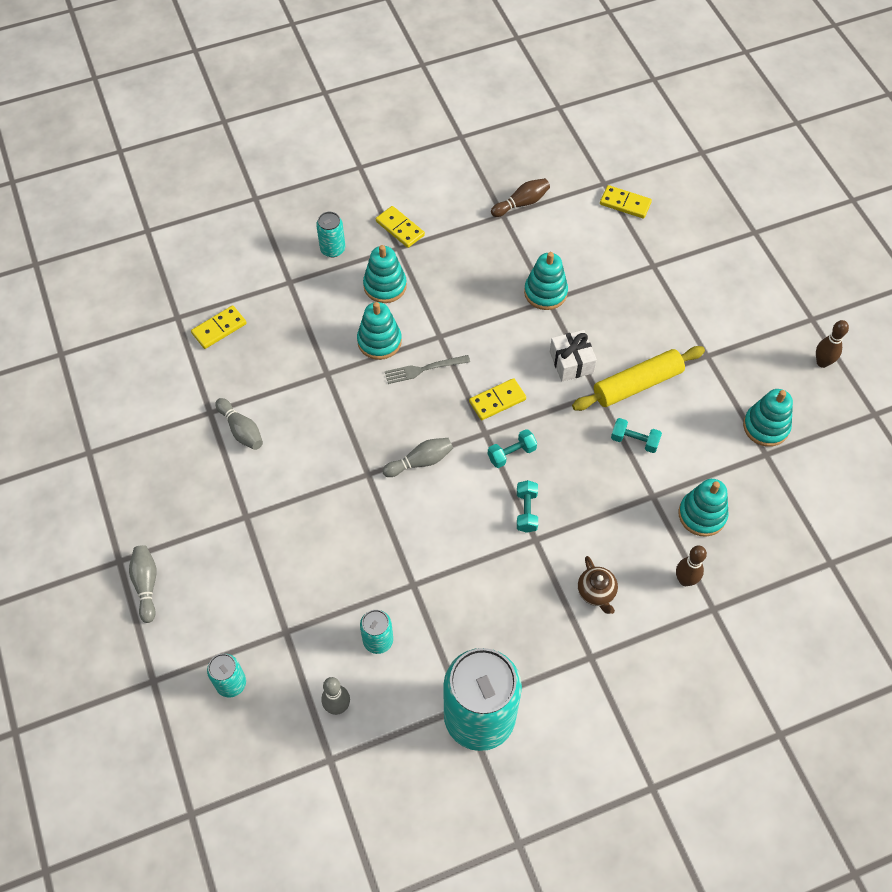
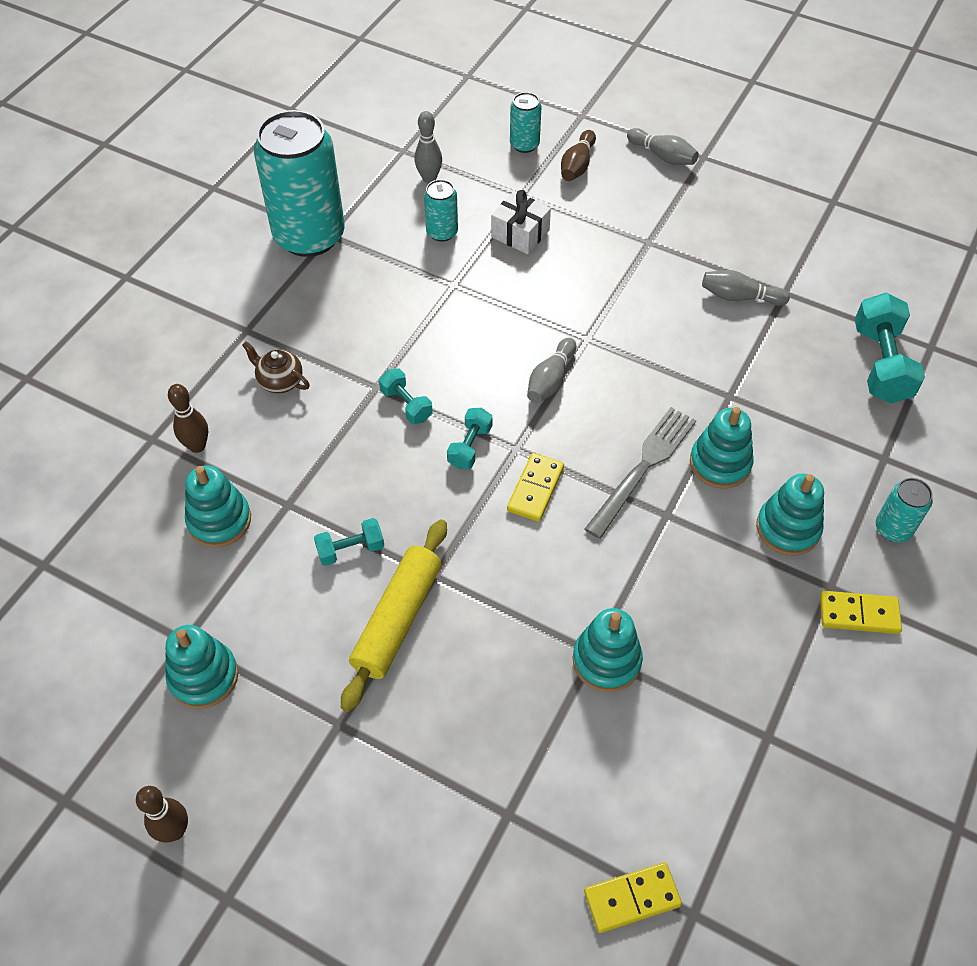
camera: 140 degrees right, 5 degrees down
(219, 328) = (880, 364): yellow domino -> turquoise dumbbell
(423, 369) = (643, 467): grey fork -> grey fork, size x1.50
(521, 203) = (764, 776): brown bowling pin -> brown bowling pin (577, 165)
(571, 362) = (495, 591): white gift -> white gift (520, 234)

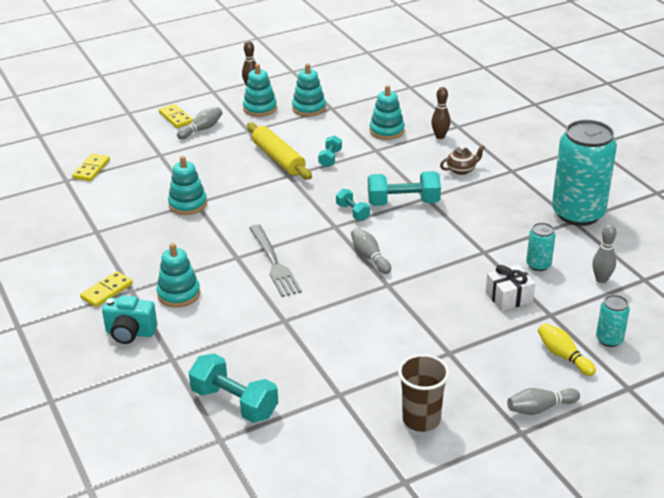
camera: 125 degrees right, 20 degrees down
(406, 405) = (403, 202): turquoise dumbbell -> turquoise dumbbell, size x1.81
(535, 489) = (302, 222): yellow domino -> yellow domino (176, 118)
(577, 165) = (563, 356): brown bowling pin -> yellow bowling pin
(720, 463) = (245, 291): turquoise stacking toy -> turquoise stacking toy (260, 108)
(739, 297) = (357, 369): grey bowling pin -> grey bowling pin (201, 129)
(755, 222) = (421, 419): none -> brown cup
(893, 528) = (130, 333): turquoise can -> turquoise camera

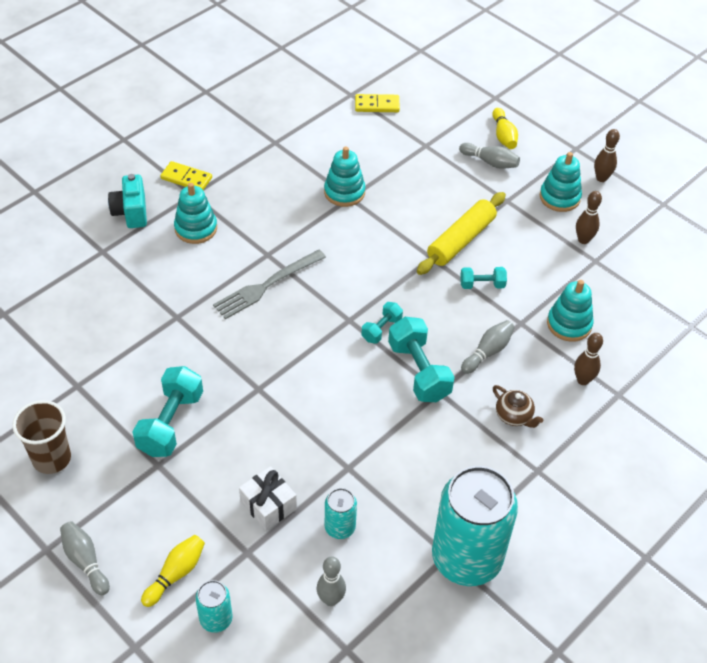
camera: 70 degrees right, 15 degrees up
(176, 118) = (503, 136): yellow domino -> yellow bowling pin
(234, 403) = (51, 311): turquoise dumbbell -> turquoise dumbbell (170, 423)
(309, 108) = (583, 240): turquoise stacking toy -> brown bowling pin
(370, 257) = (302, 362): grey bowling pin -> grey bowling pin (487, 352)

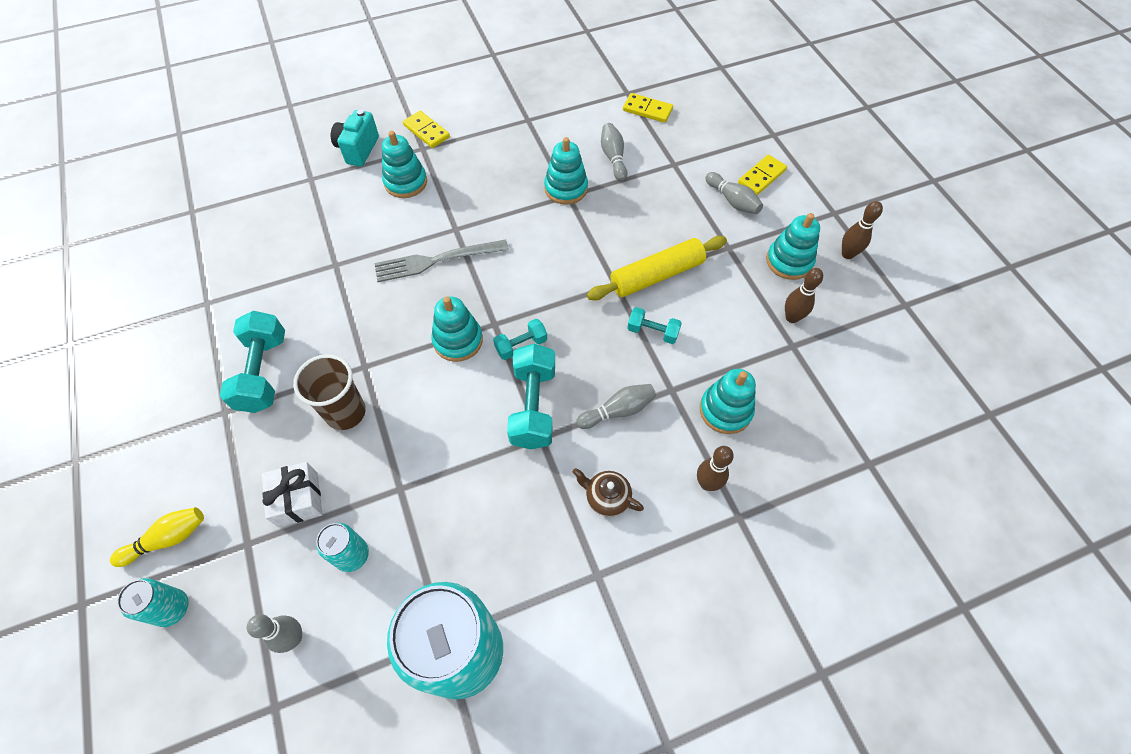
camera: 25 degrees right, 10 degrees up
(51, 458) = (139, 368): brown cup -> brown cup (345, 412)
(85, 561) = (99, 489): grey bowling pin -> grey bowling pin (613, 158)
(170, 423) = (263, 372): turquoise dumbbell -> turquoise dumbbell turned 45 degrees counterclockwise
(326, 342) = (458, 340): none -> turquoise stacking toy
(503, 136) = (761, 177): yellow bowling pin -> yellow domino
(514, 416) = (606, 497): brown teapot -> brown teapot turned 135 degrees clockwise

